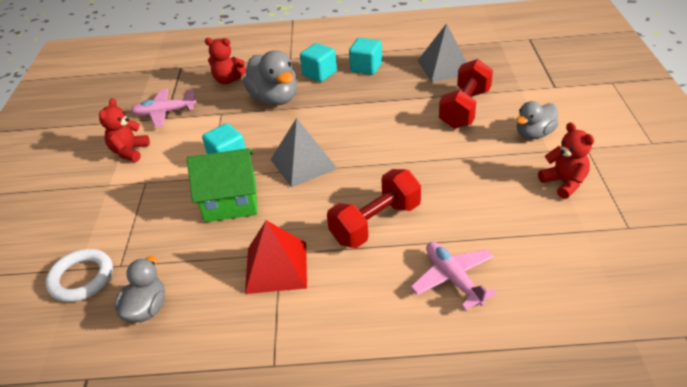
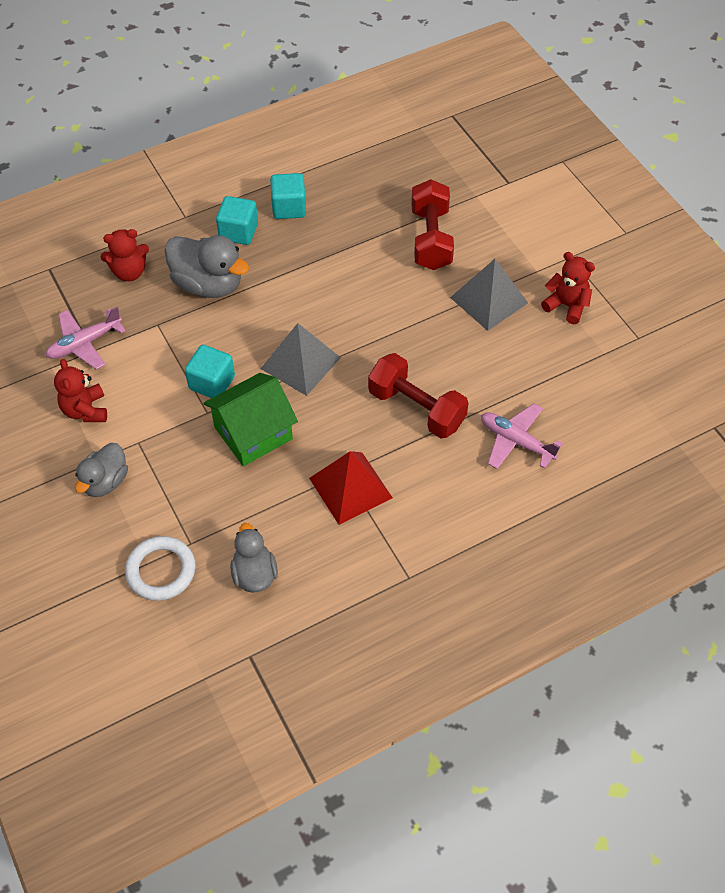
camera: 30 degrees left, 15 degrees up
(376, 223) = (416, 408): red dumbbell -> red dumbbell turned 75 degrees counterclockwise
(444, 67) = (378, 183): grey pyramid -> grey pyramid (489, 300)
(534, 134) = (515, 253): grey duck -> grey duck (105, 481)

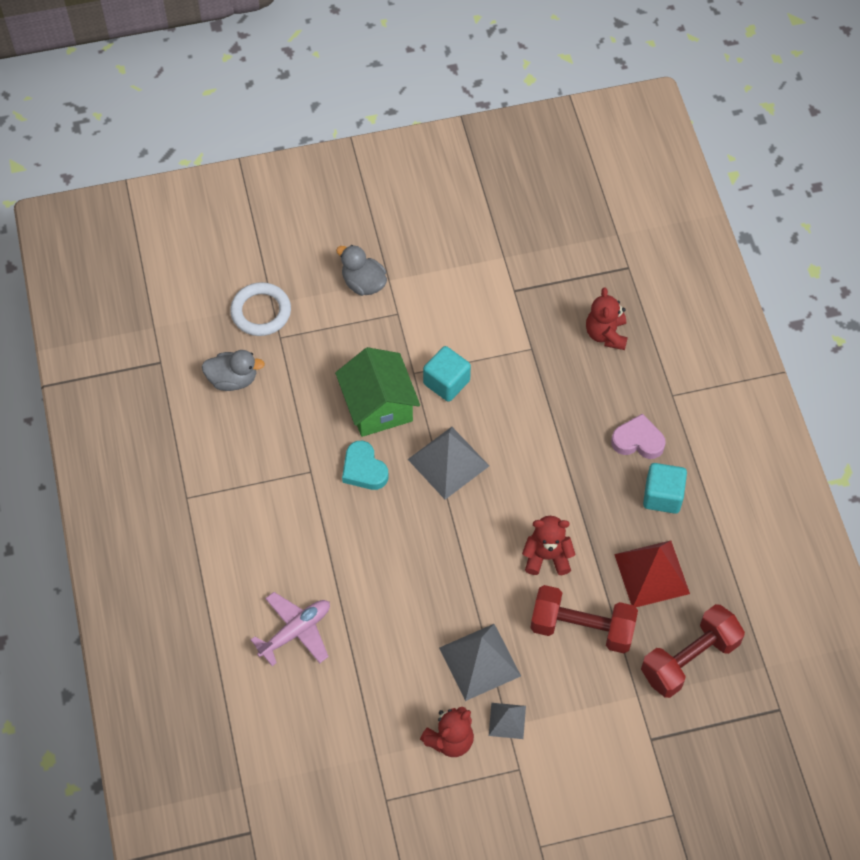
camera: 105 degrees right, 5 degrees up
(84, 344) = (524, 286): pink plane -> none
(85, 410) = (445, 277): red teddy bear -> red teddy bear (547, 557)
(208, 284) = (571, 400): grey duck -> none
(238, 232) = (638, 441): turquoise cube -> pink heart
(328, 428) = (364, 469): none -> turquoise heart
(350, 488) = (293, 473): red pyramid -> red pyramid (652, 573)
(416, 408) = (362, 552): red dumbbell -> red dumbbell (689, 659)
(533, 272) = (507, 720): none -> grey pyramid

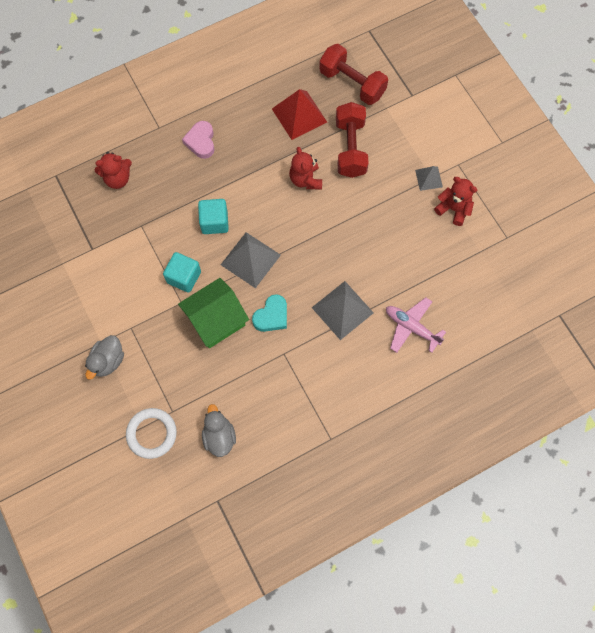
camera: 105 degrees left, 10 degrees up
(479, 661) = (394, 204): grey pyramid -> grey pyramid (342, 310)
(662, 496) = (240, 119): turquoise cube -> turquoise cube (214, 222)

